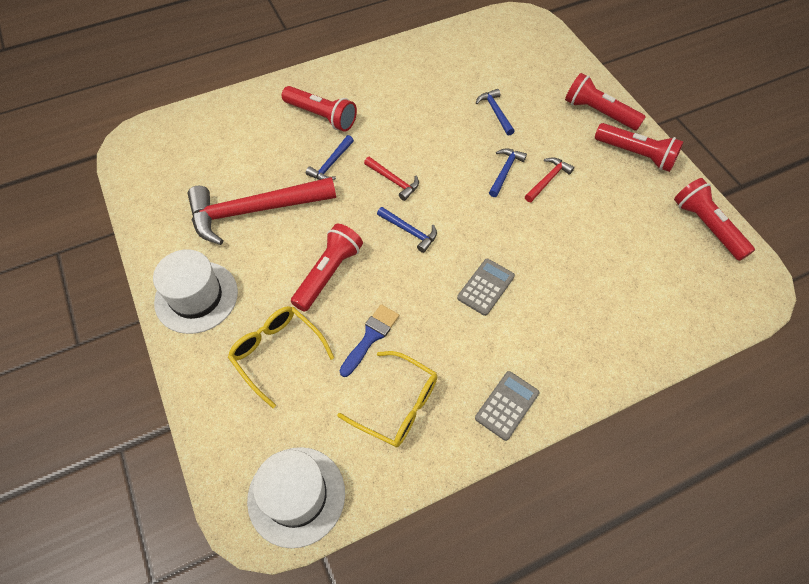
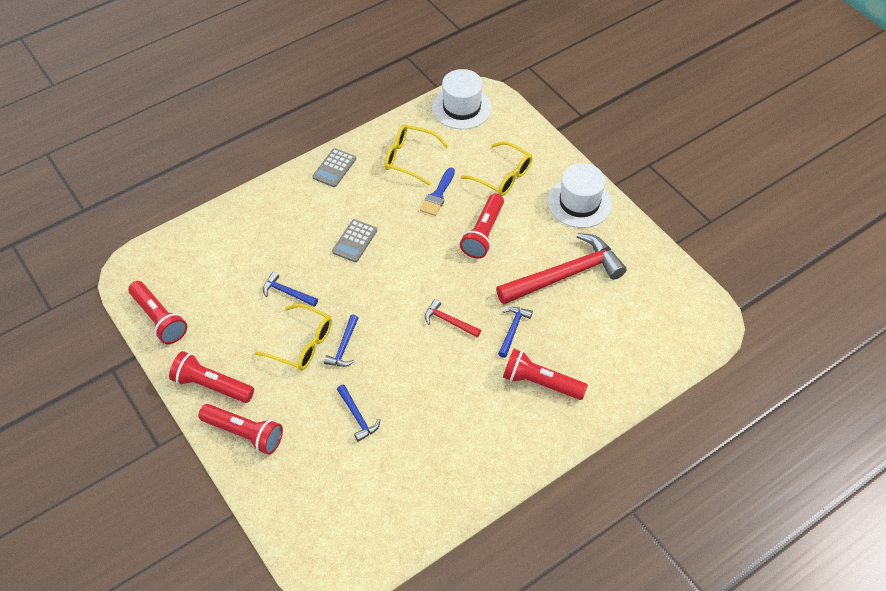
camera: 170 degrees right, 5 degrees down
(409, 231) = (424, 276): blue hammer -> blue hammer (287, 292)
(548, 180) = (302, 344): red hammer -> yellow glasses

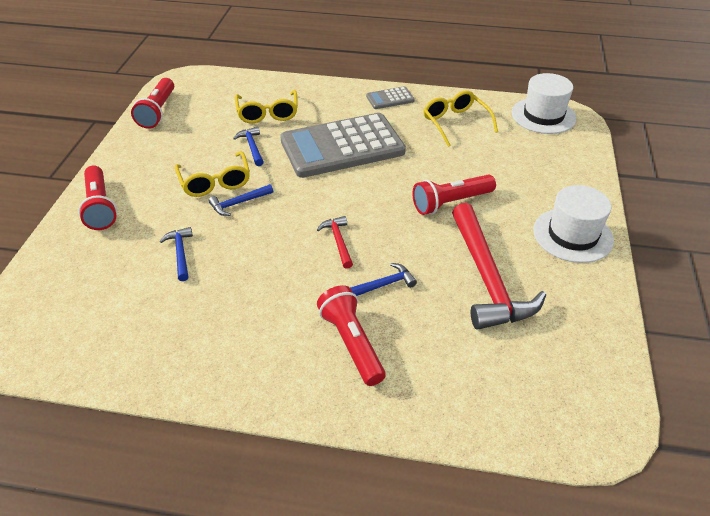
camera: 45 degrees right, 10 degrees down
(212, 385) = (127, 166): red flashlight -> none
(355, 241) = (342, 147): grey calculator -> grey calculator, size x2.37
(357, 416) = (180, 253): blue hammer -> blue hammer turned 150 degrees clockwise
(438, 195) = (447, 156): blue brush -> none
(503, 176) = (521, 176): yellow glasses -> yellow glasses (267, 113)
(565, 275) = (487, 278): red hammer -> red hammer turned 60 degrees clockwise

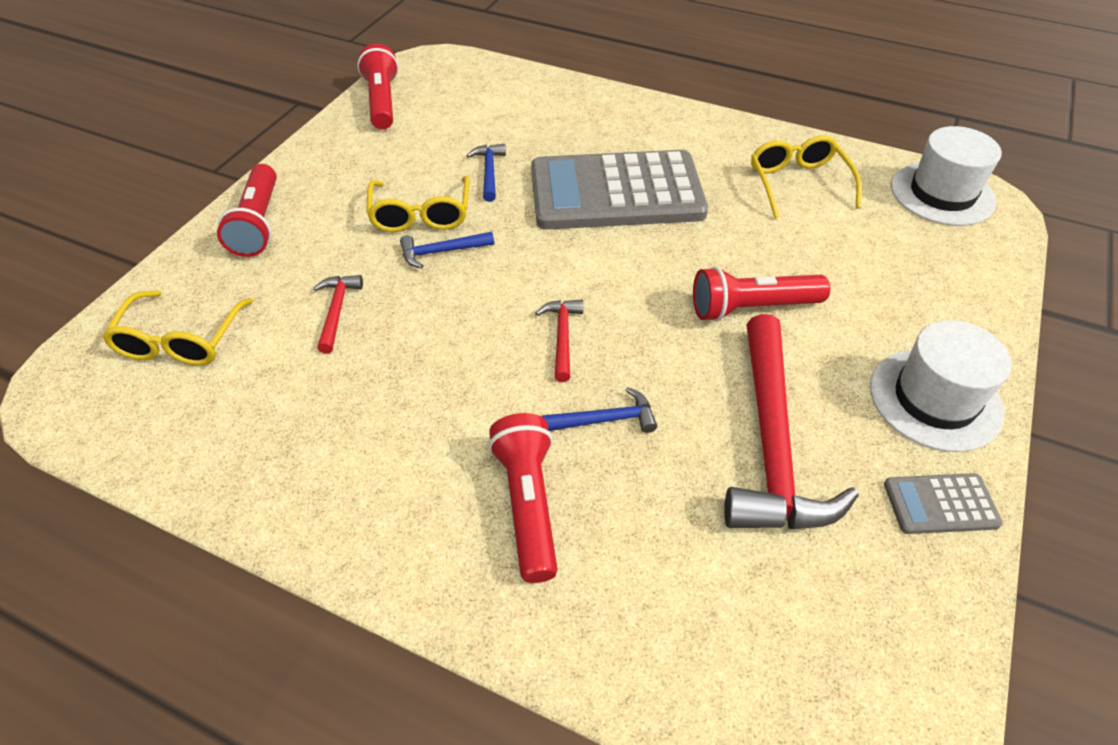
camera: 15 degrees right, 5 degrees up
(158, 111) = (382, 102): red flashlight -> red flashlight turned 150 degrees clockwise
(180, 253) = (337, 311): blue hammer -> red hammer
(267, 113) = (527, 127): yellow glasses -> yellow glasses (180, 341)
(390, 99) = (710, 131): grey calculator -> grey calculator (940, 504)

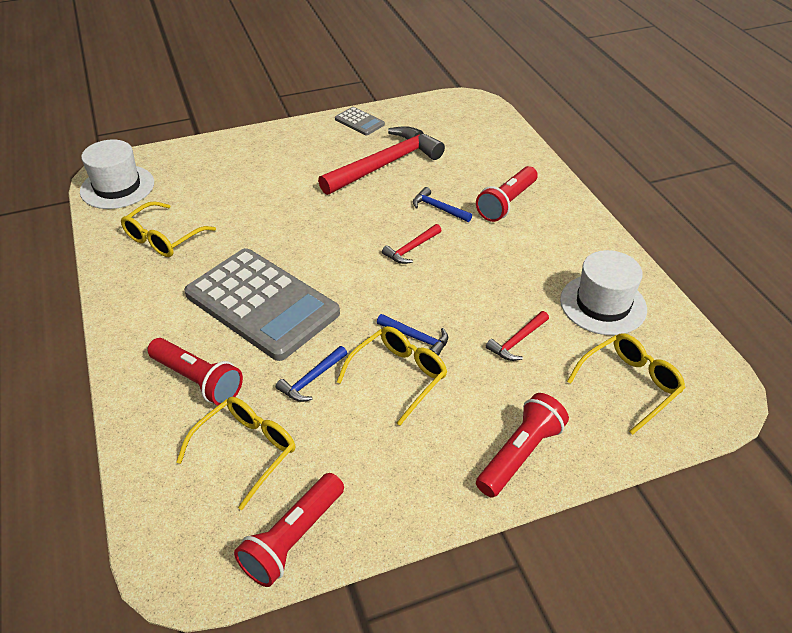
camera: 135 degrees left, 5 degrees down
(473, 115) = (246, 450): none -> yellow glasses
(752, 308) = (306, 204): red flashlight -> red flashlight (197, 380)
(935, 399) = (302, 139): white hat -> white hat (603, 304)

